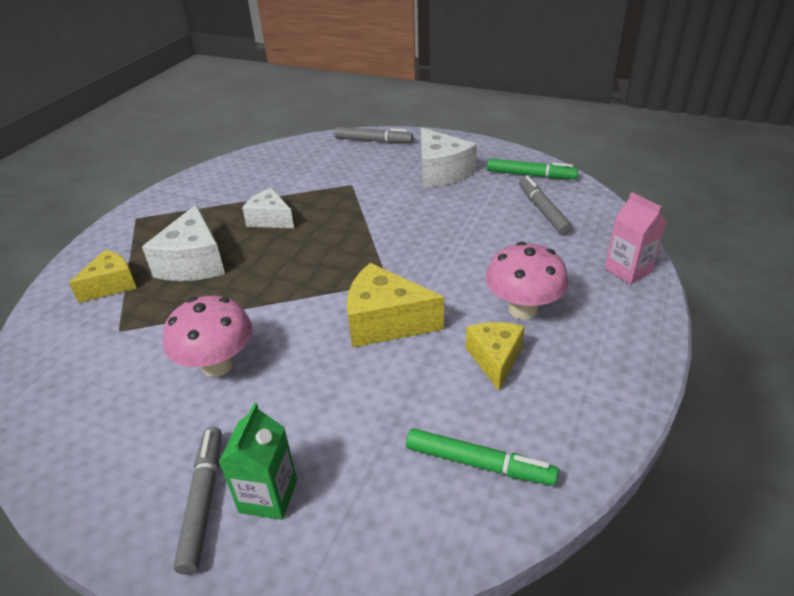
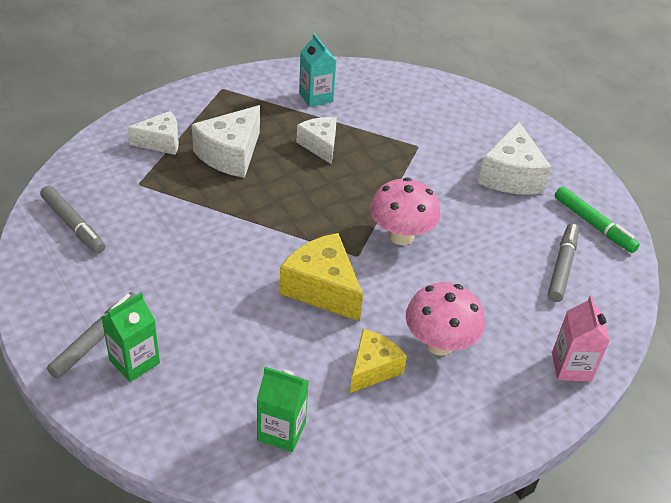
camera: 30 degrees right, 5 degrees up
(112, 285) = (161, 142): yellow cheese -> white cheese
(218, 365) = (179, 250): pink mushroom -> pink mushroom (401, 236)
(231, 188) = (316, 97): none -> turquoise carton
(373, 141) = (483, 108): grey marker -> grey marker (73, 224)
(478, 463) = (281, 431): green marker -> green carton

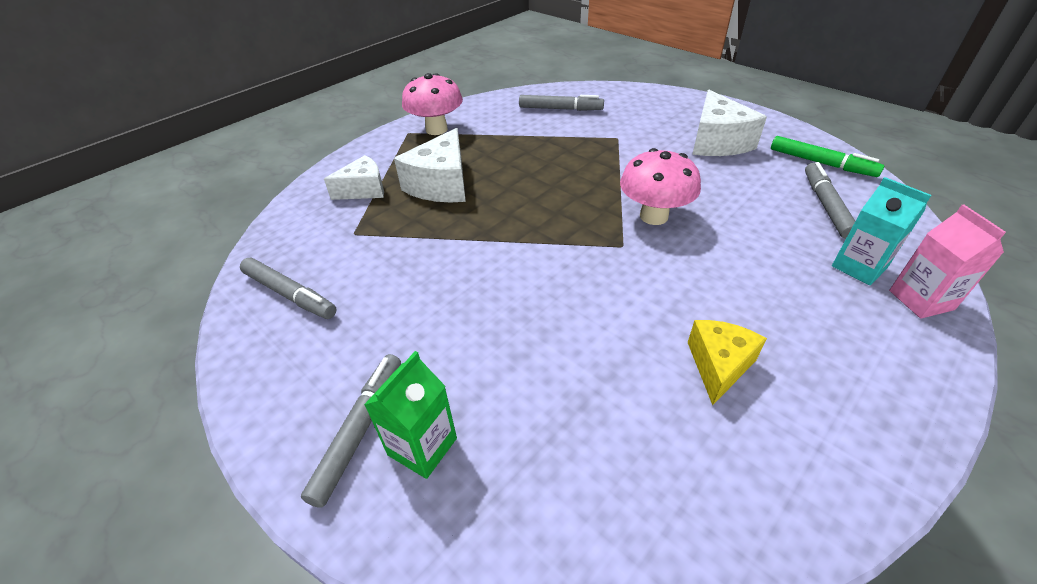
camera: 10 degrees left, 0 degrees up
(281, 431) = (661, 488): green carton -> none
(316, 97) = (500, 121): turquoise carton -> turquoise carton (859, 267)
(320, 145) = (526, 157): white cheese -> none
(322, 288) = (606, 289): yellow cheese -> none
(381, 97) = (560, 109): none -> grey marker
(439, 344) = (769, 314): pink mushroom -> pink mushroom (436, 129)

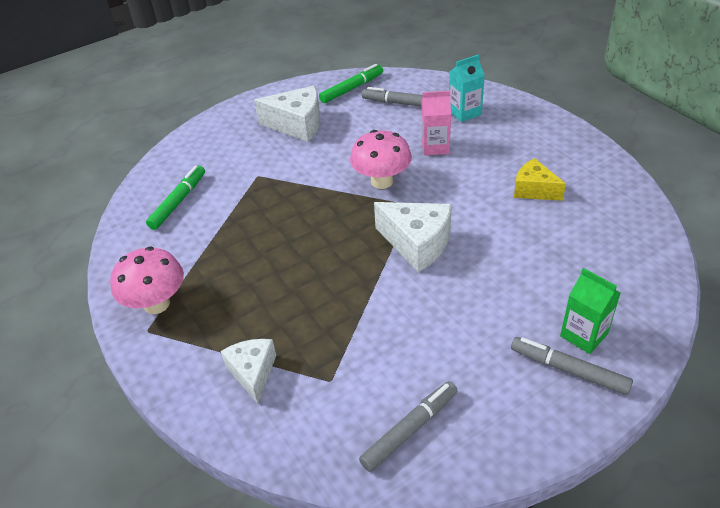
camera: 75 degrees left, 0 degrees up
(441, 184) = (275, 306): white cheese -> white cheese (417, 244)
(560, 109) = (178, 202): grey marker -> green marker
(921, 300) = (497, 102): pink carton -> pink carton (435, 147)

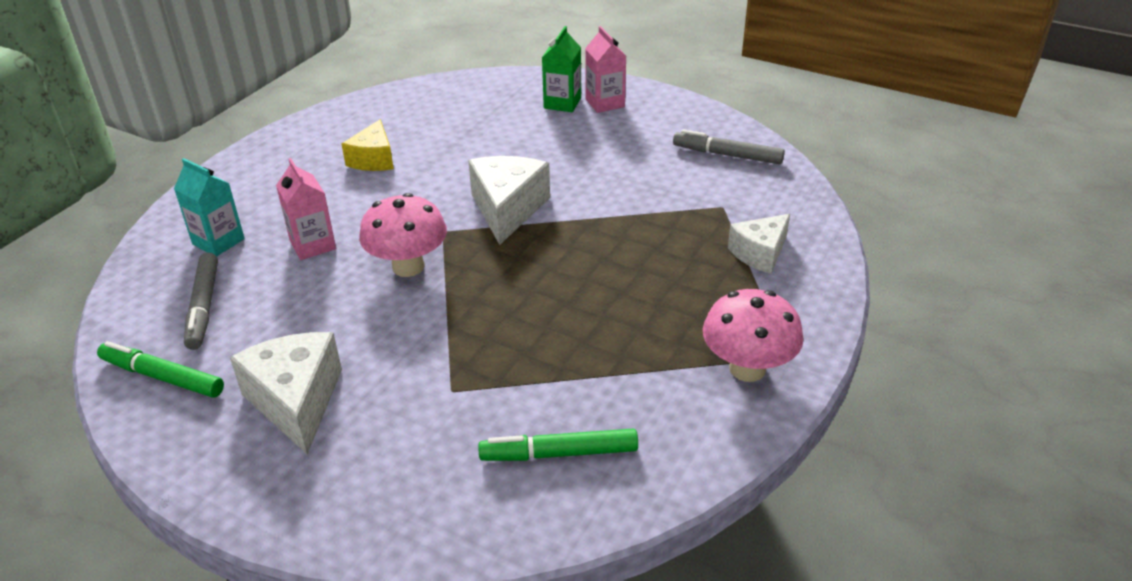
camera: 120 degrees left, 5 degrees down
(569, 370) = (605, 103): grey marker -> pink carton

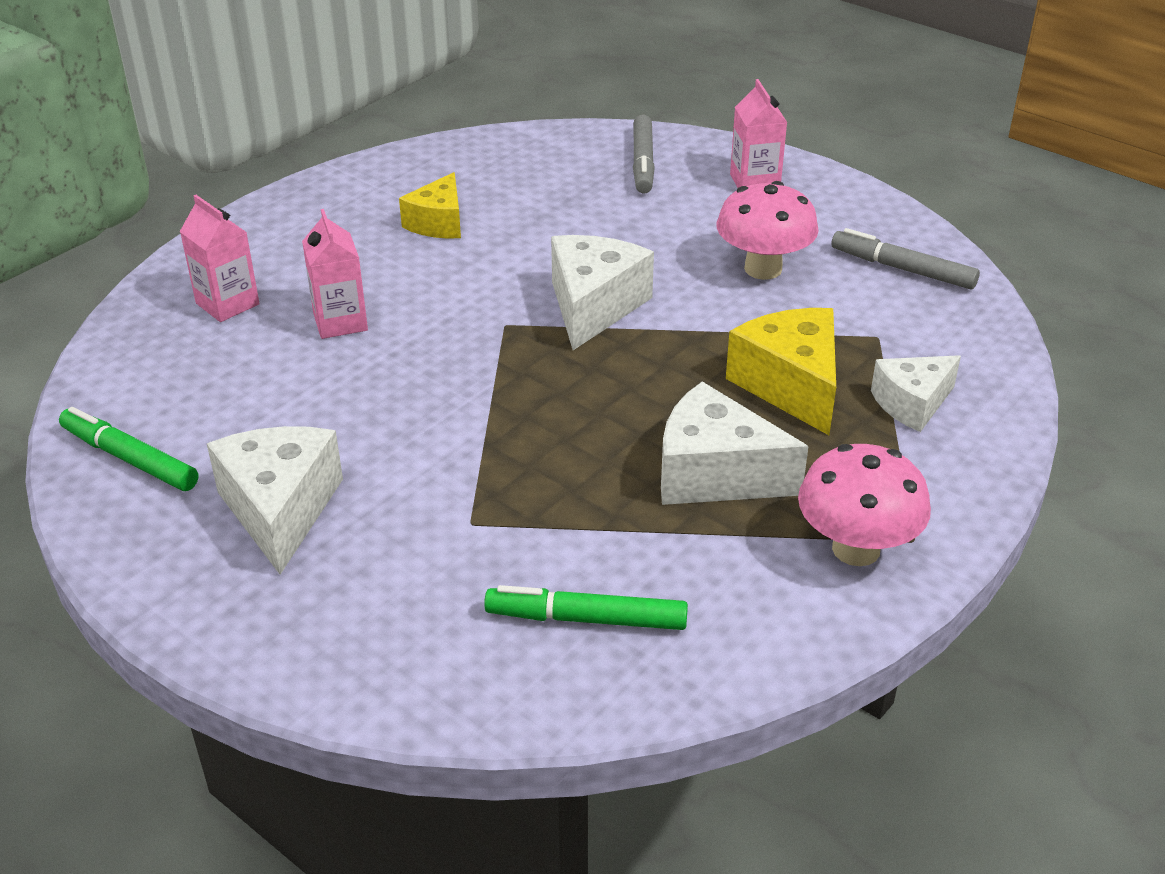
camera: 10 degrees right, 0 degrees up
(204, 306) = (194, 380): grey marker -> grey marker (643, 162)
(218, 241) = (227, 304): turquoise carton -> pink carton
(408, 267) = (451, 363): pink mushroom -> pink mushroom (763, 269)
(562, 103) = (698, 176): green carton -> none
(629, 326) = (714, 474): none -> white cheese
(669, 251) = (791, 385): none -> yellow cheese

